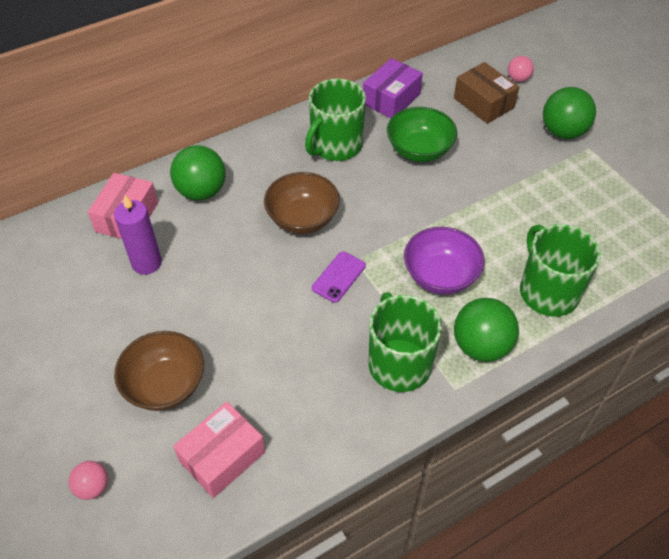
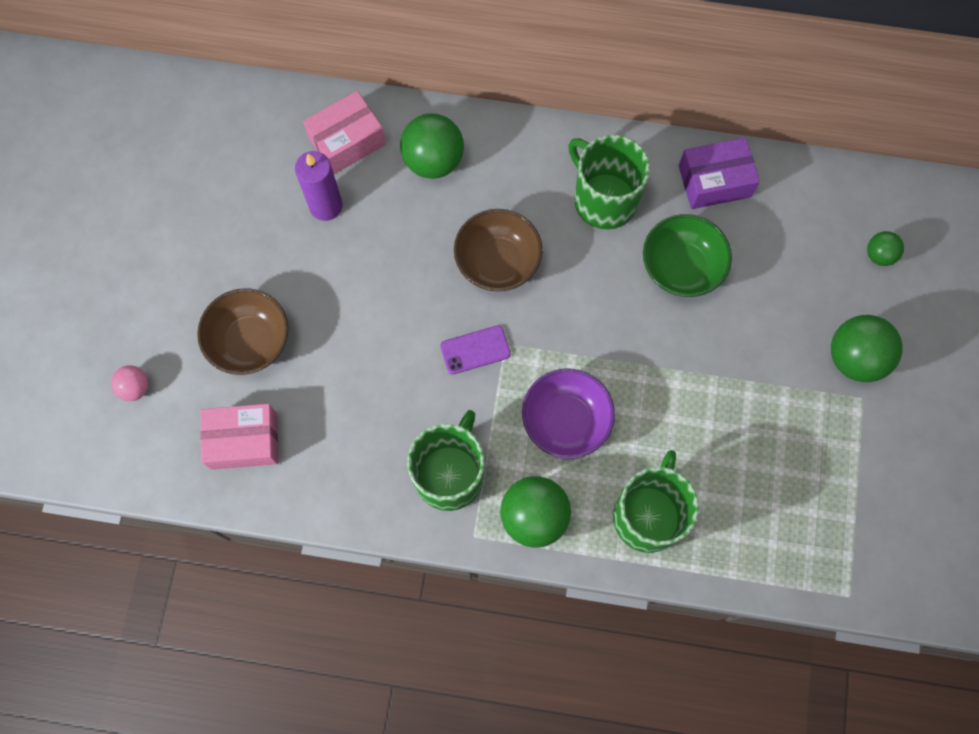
camera: 40 degrees right, 20 degrees up
(335, 145) = (604, 199): green mug -> green mug turned 60 degrees clockwise
(483, 103) = (807, 258): brown box -> none
(518, 79) = (879, 255): pink ball -> green ball

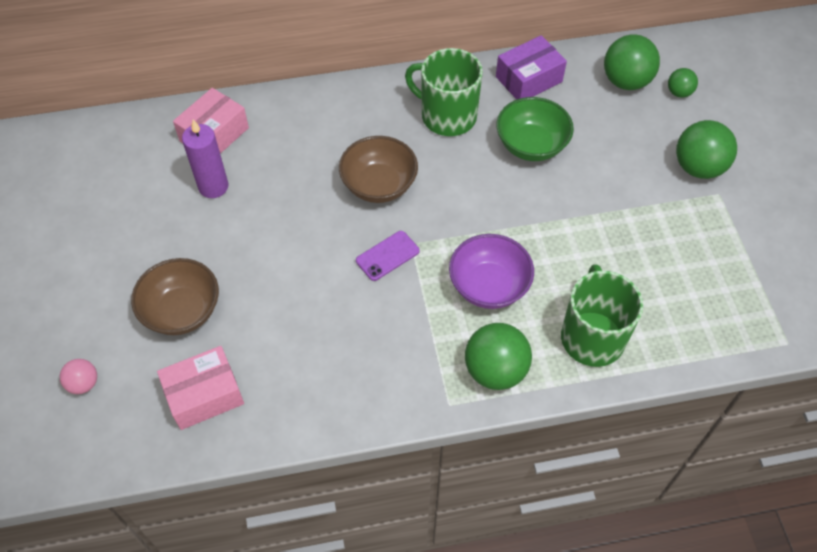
camera: 20 degrees left, 15 degrees down
(433, 161) = (294, 128): green ball -> green ball (626, 81)
(450, 474) = (406, 361): green mug -> none

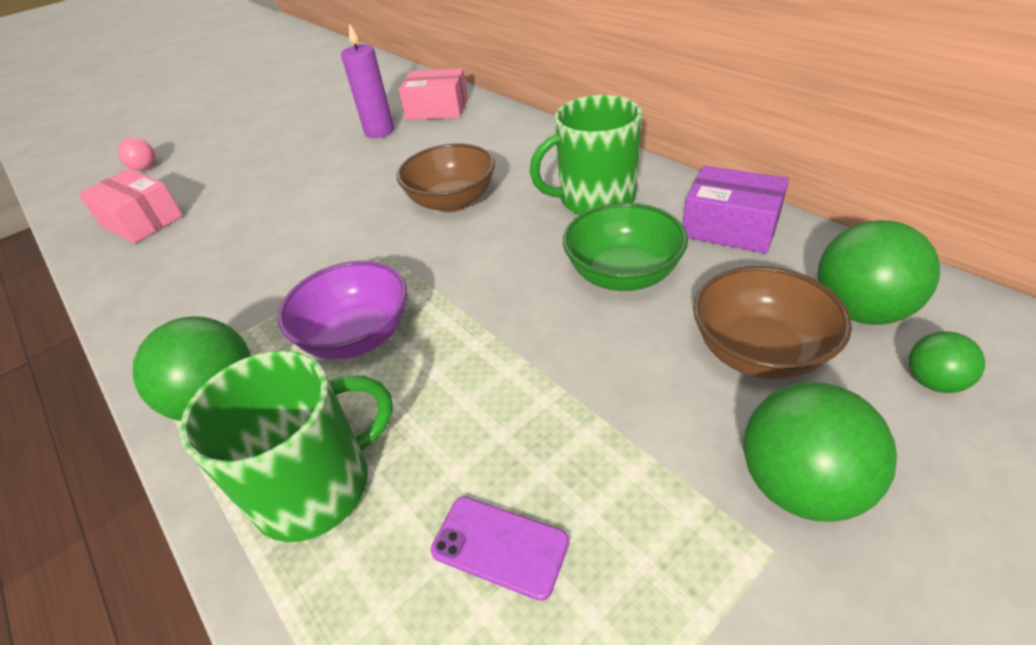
camera: 65 degrees right, 15 degrees down
(182, 311) = (233, 174): brown bowl -> brown bowl (758, 352)
(387, 256) = (358, 245): purple phone -> purple phone (500, 546)
(447, 116) = (595, 199): green mug -> green mug turned 105 degrees counterclockwise

